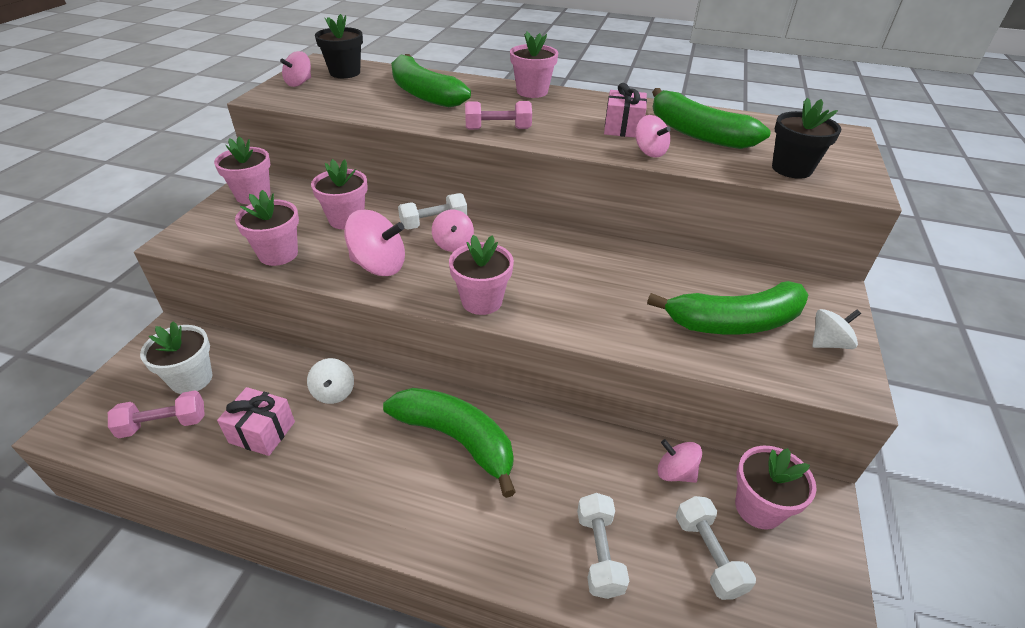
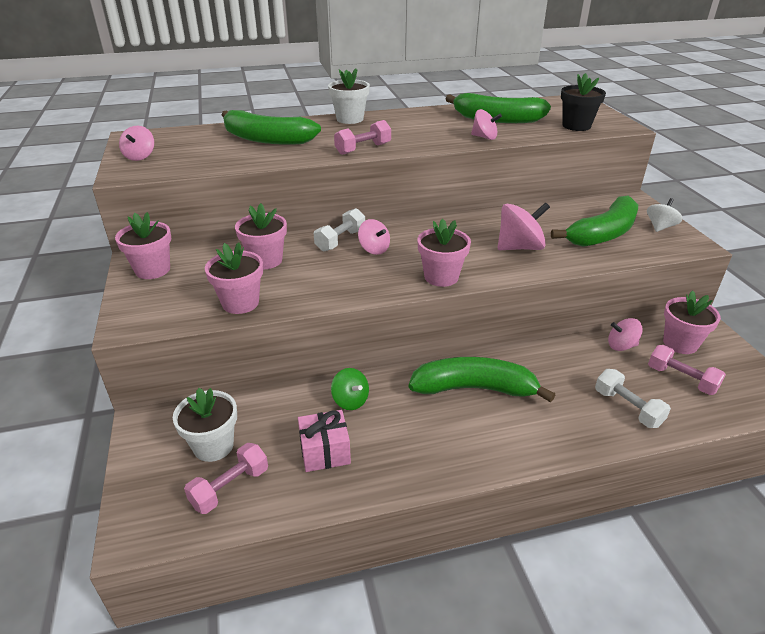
camera: 30 degrees left, 5 degrees down
(334, 392) = (350, 400): white spinning top -> green spinning top
(345, 73) = (170, 140): black flower pot -> none
(379, 266) = (336, 282): pink spinning top -> pink spinning top (519, 247)
(532, 91) = (350, 119): pink flower pot -> white flower pot
(623, 128) = (447, 127): pink gift -> none
(708, 555) = (681, 379): white dumbbell -> pink dumbbell

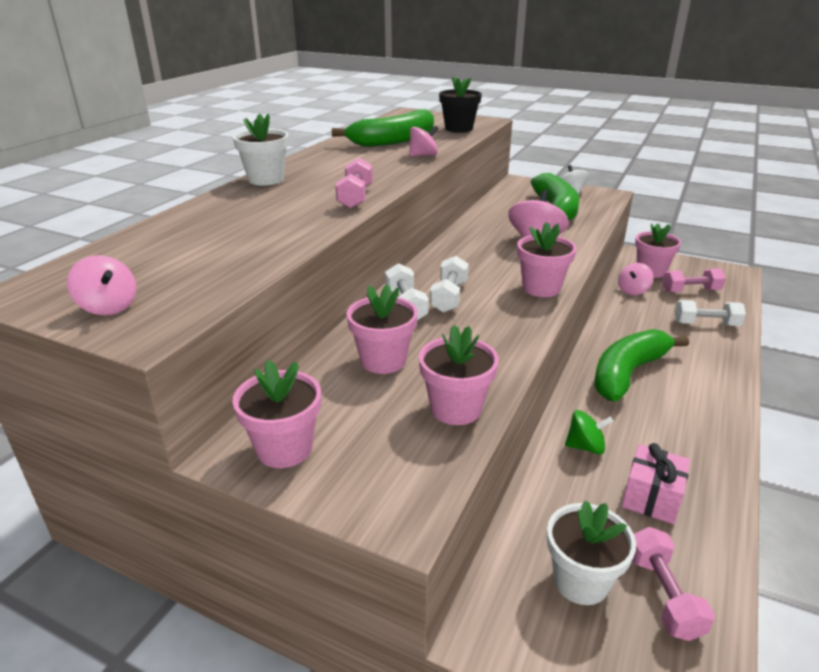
camera: 50 degrees left, 5 degrees down
(266, 139) = (230, 225): green banana -> none
(374, 249) = (449, 297): pink spinning top -> white dumbbell

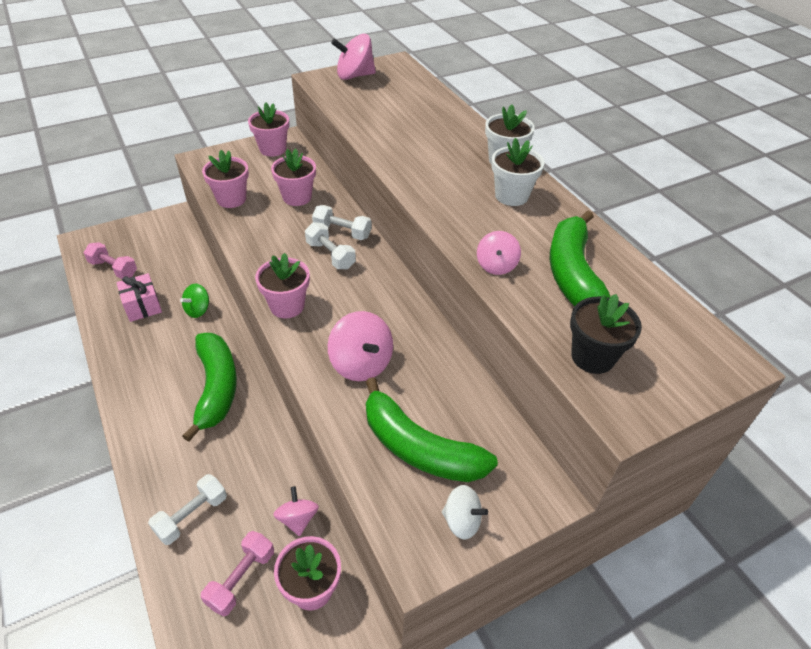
camera: 125 degrees right, 15 degrees up
(108, 307) = (354, 76): pink spinning top -> pink spinning top, size x1.62
(355, 197) = (418, 181): pink dumbbell -> none
(580, 581) = (151, 252): white flower pot -> white flower pot (511, 196)

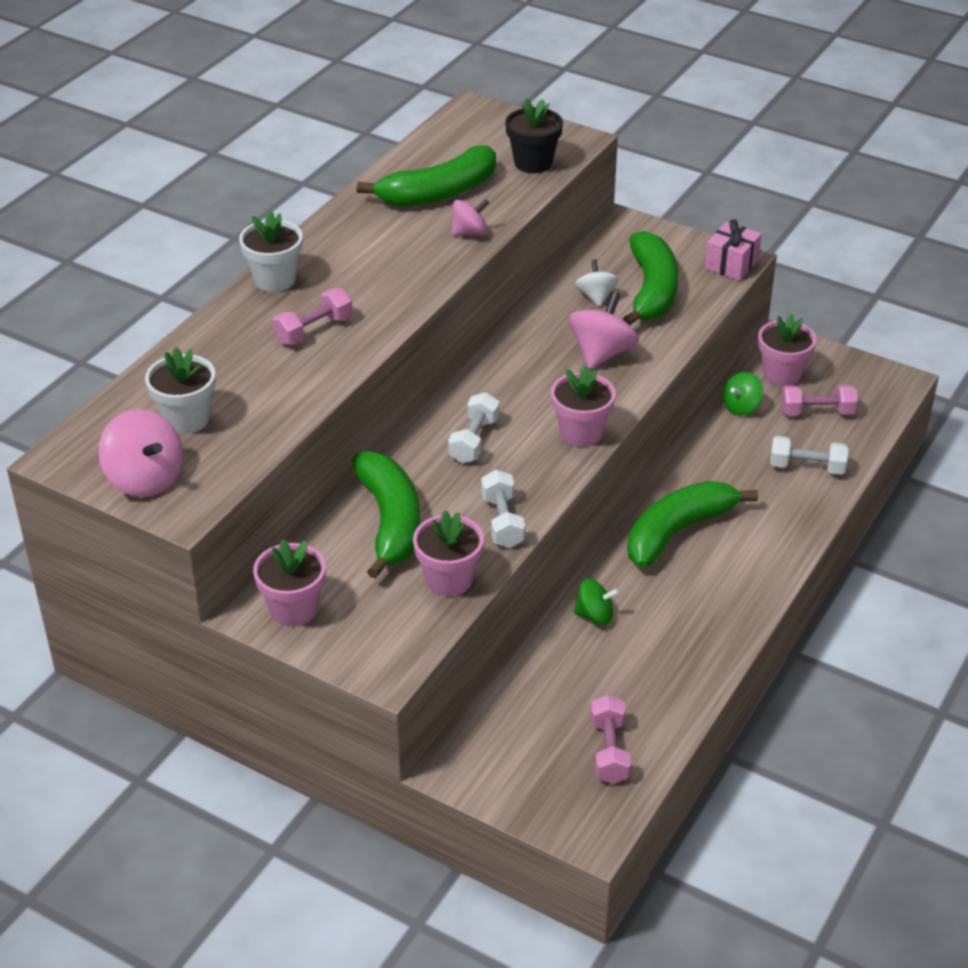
camera: 120 degrees left, 5 degrees down
(143, 306) = (638, 670): pink gift -> pink gift (731, 264)
(297, 197) = (390, 522): pink flower pot -> green banana
(298, 519) = (741, 407): pink spinning top -> green spinning top
(342, 232) = (424, 451): white dumbbell -> white dumbbell (502, 521)
(432, 156) = (313, 330): none -> pink dumbbell
(462, 521) = (688, 252): white spinning top -> white spinning top (596, 297)
(511, 196) = (344, 255): white flower pot -> white flower pot (186, 419)

